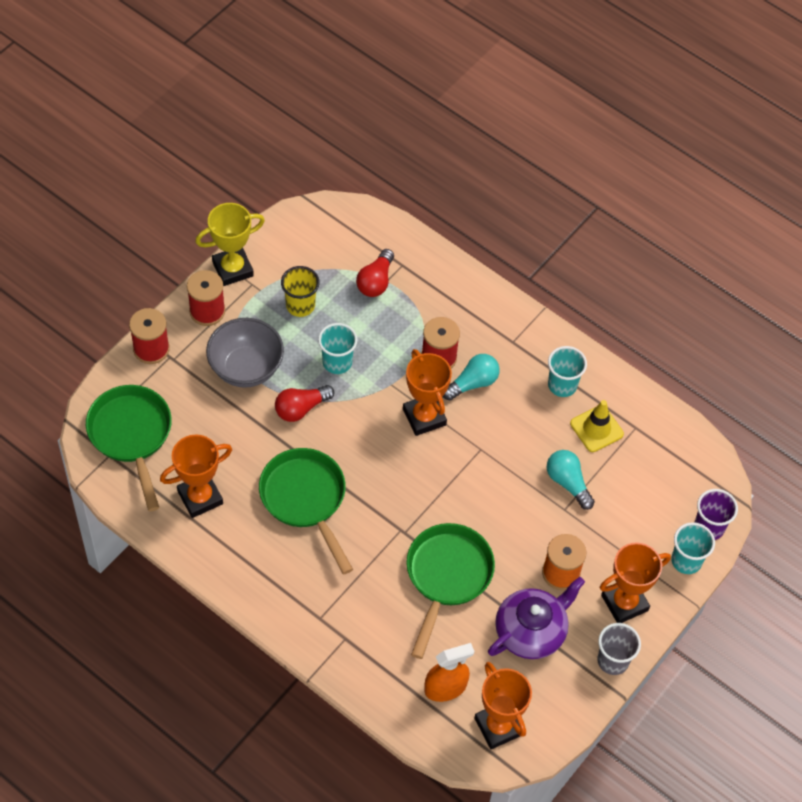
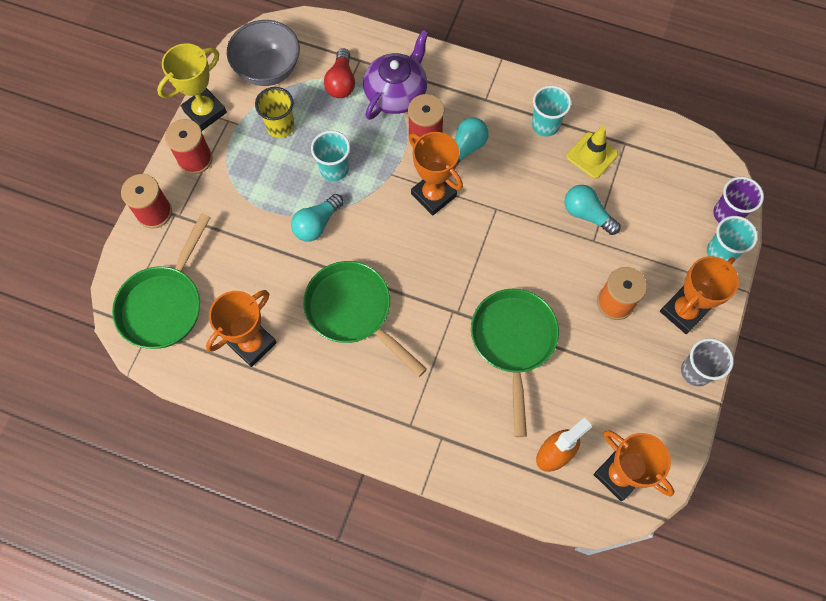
camera: 15 degrees left, 10 degrees up
(131, 436) = (164, 304): green pan -> green pan turned 120 degrees counterclockwise
(246, 368) = (251, 202): grey bowl -> grey bowl (268, 70)
(301, 408) = (317, 224): red light bulb -> turquoise light bulb
(531, 631) = (611, 368): purple teapot -> purple teapot (396, 93)

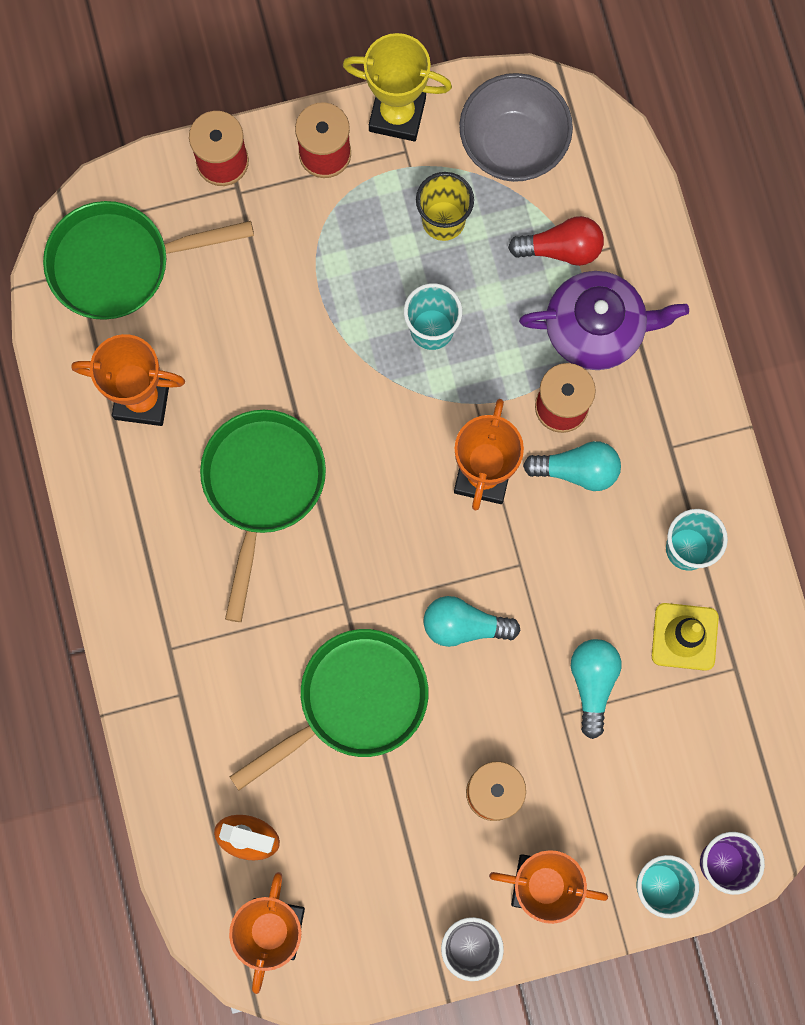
camera: 55 degrees right, 10 degrees up
(317, 224) = (343, 362): turquoise light bulb -> turquoise light bulb (464, 625)
(341, 82) = (561, 248): red light bulb -> red light bulb turned 150 degrees counterclockwise

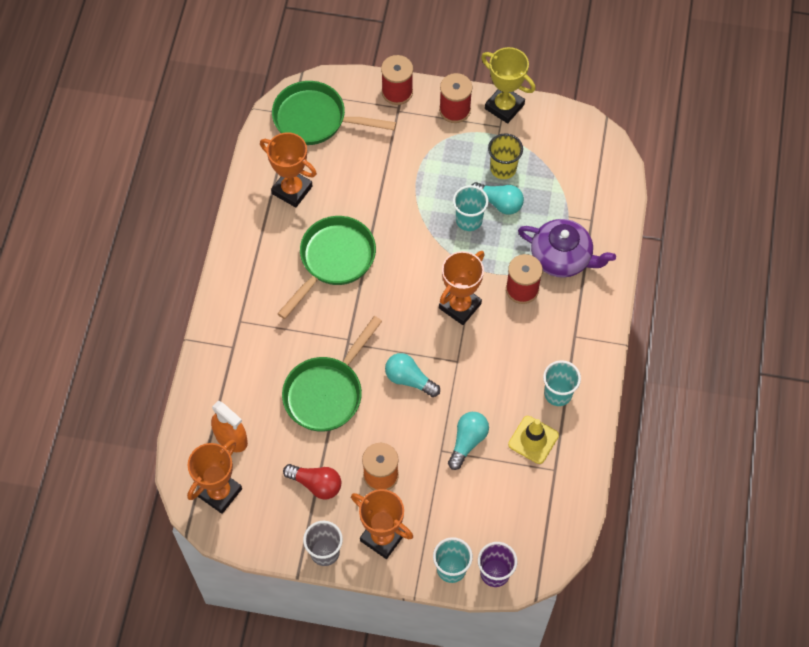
camera: 25 degrees right, 15 degrees down
(354, 701) = (327, 392): green pan -> green pan turned 135 degrees clockwise
(513, 145) = (561, 147): grey bowl -> none
(561, 248) = (562, 209): red light bulb -> red light bulb (316, 484)
(577, 470) = (514, 326): turquoise light bulb -> turquoise light bulb (499, 203)

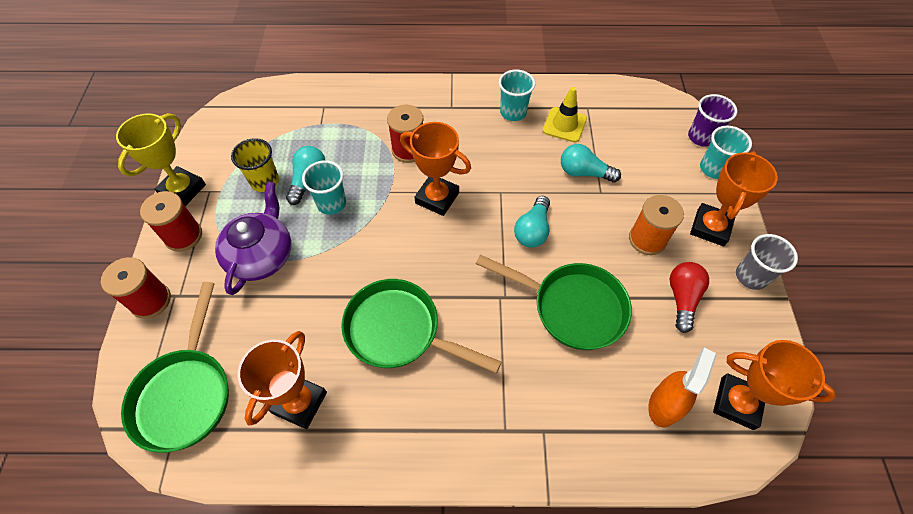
camera: 100 degrees left, 5 degrees down
(562, 257) = (368, 124): purple teapot -> purple teapot (261, 255)

